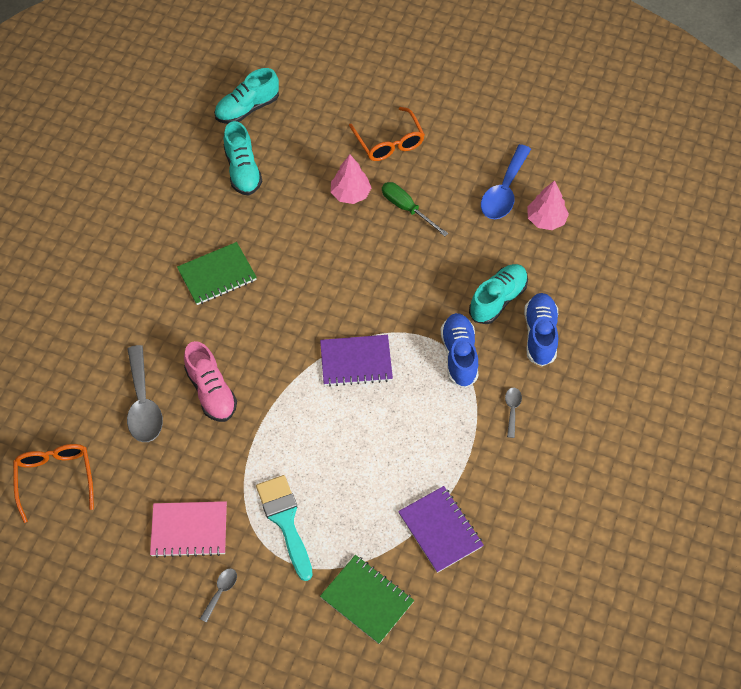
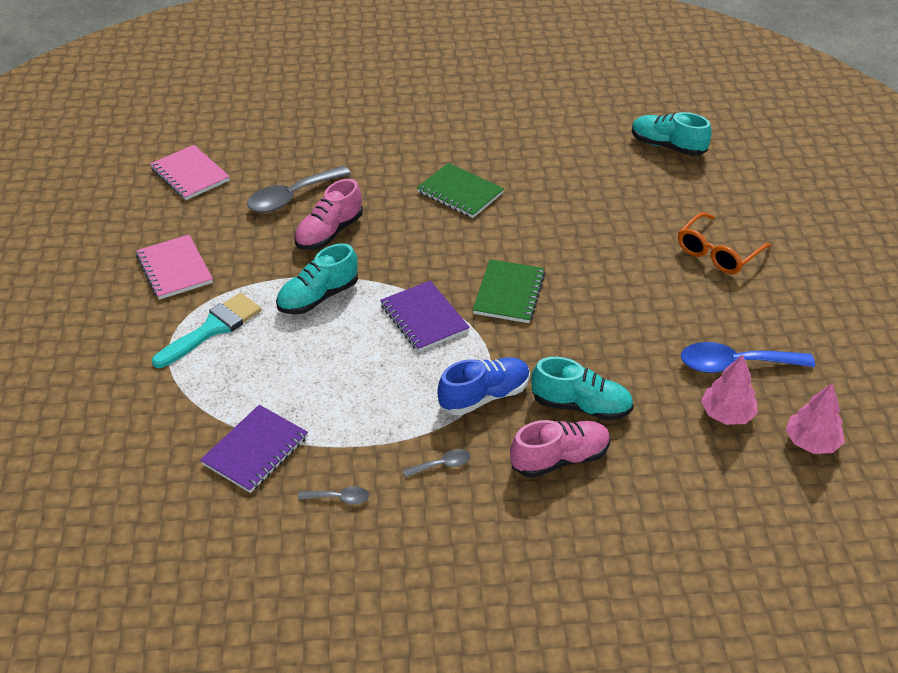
camera: 65 degrees right, 15 degrees down
(55, 478) = (190, 175): orange glasses -> pink notebook
(221, 591) = (118, 311): grey spoon -> grey spoon (339, 498)
(243, 170) = (592, 168): turquoise shoe -> turquoise shoe (318, 297)
(350, 194) = (626, 247): pink tree -> pink tree (811, 442)
(367, 600) = (148, 418): green notebook -> green notebook (509, 293)
(407, 209) = (643, 294): green screwdriver -> none
(540, 335) = (559, 459): blue shoe -> pink shoe

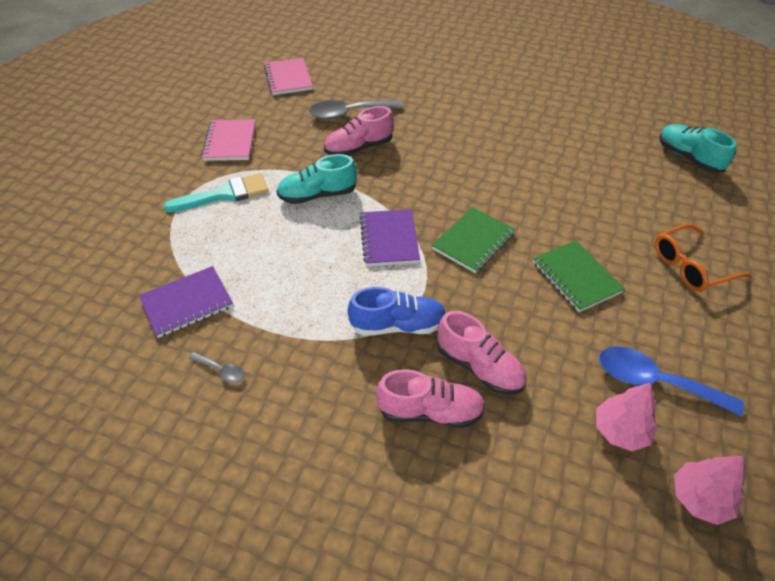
camera: 25 degrees right, 5 degrees up
(442, 465) = (323, 375): grey spoon -> none
(460, 193) = (481, 146): green notebook -> green notebook (576, 277)
(581, 406) = (479, 367): turquoise shoe -> pink shoe

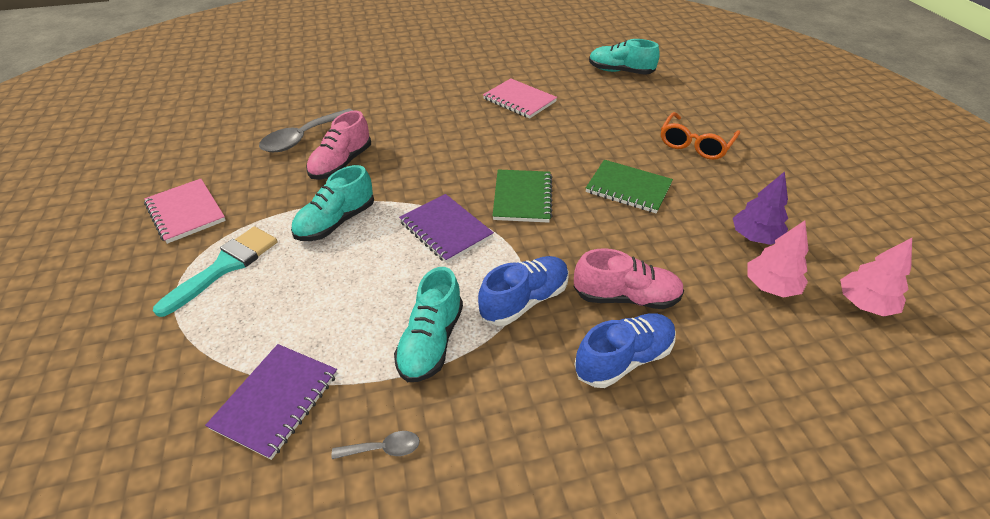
camera: 35 degrees left, 5 degrees down
(288, 78) = (205, 129): pink notebook -> pink notebook (519, 100)
(307, 318) = (431, 341): none -> turquoise shoe
(430, 411) = (623, 359): pink shoe -> blue shoe
(654, 382) = (755, 237): blue spoon -> purple tree

